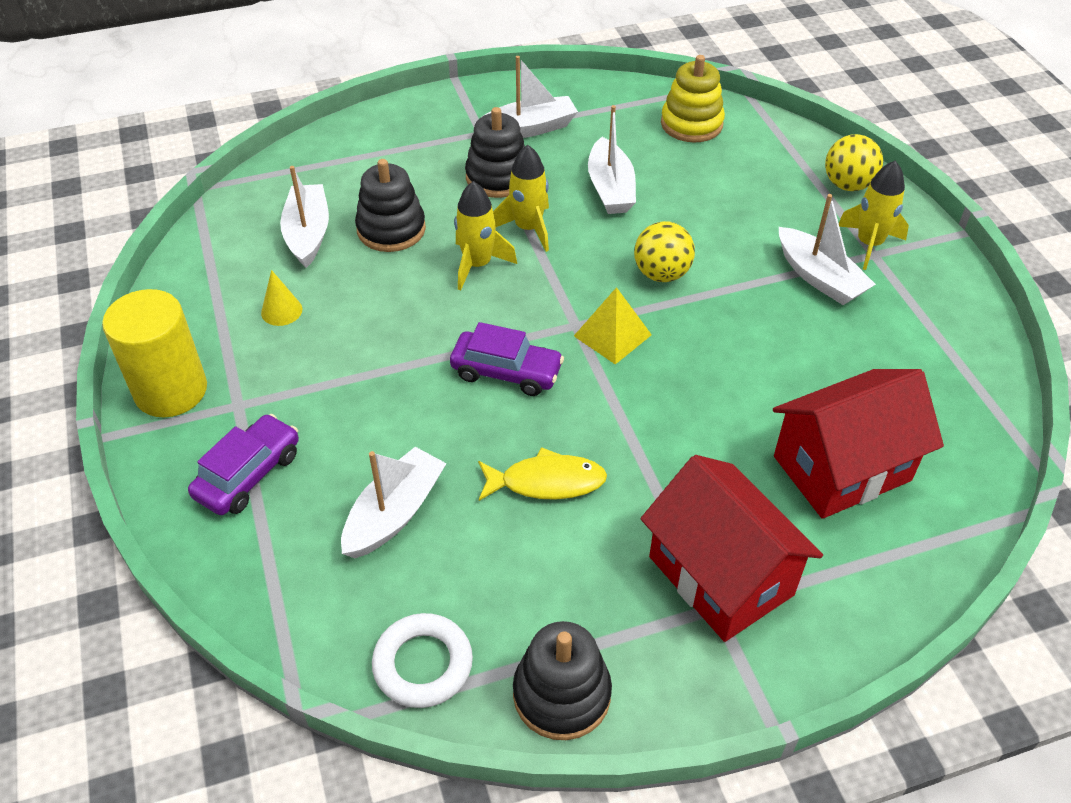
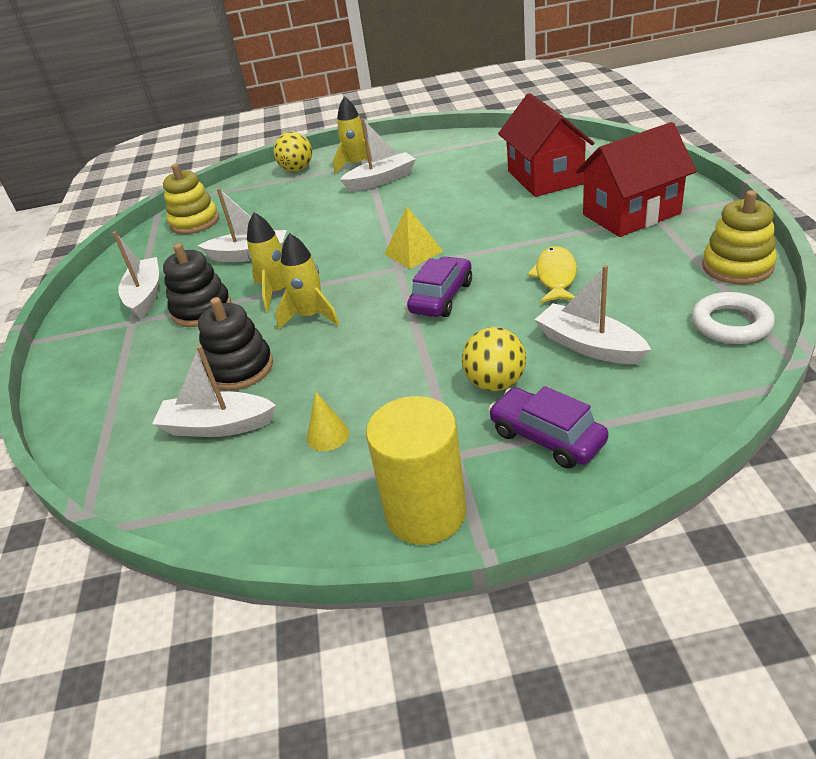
camera: 75 degrees left, 10 degrees down
(561, 694) = (737, 267): black stacking toy -> yellow stacking toy
(661, 274) = (356, 234): yellow ball -> yellow ball (495, 383)

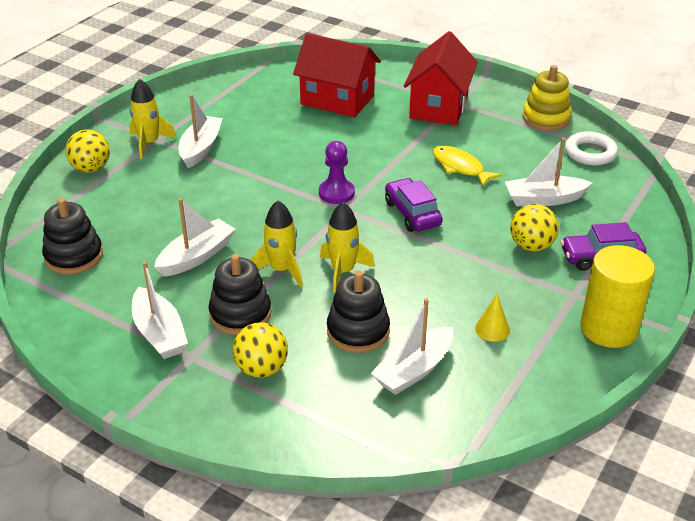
camera: 55 degrees left, 0 degrees up
(145, 295) = (159, 333): white boat -> white boat turned 150 degrees counterclockwise
(145, 356) = (261, 369): none -> yellow ball
(195, 222) = (74, 256): yellow stacking toy -> black stacking toy
(413, 252) = (336, 193): yellow pyramid -> purple pawn

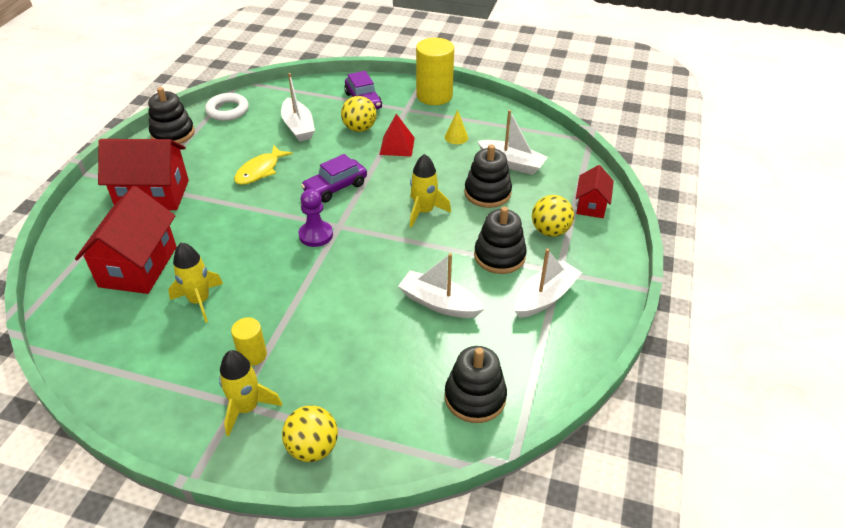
camera: 105 degrees left, 5 degrees up
(201, 148) = (252, 355): white boat -> yellow cylinder
(281, 270) = (436, 245): yellow rocket -> yellow rocket (199, 301)
(292, 426) = (591, 205): none -> red house
(484, 271) = (397, 146): none -> red pyramid
(546, 118) = (173, 133): yellow stacking toy -> black stacking toy

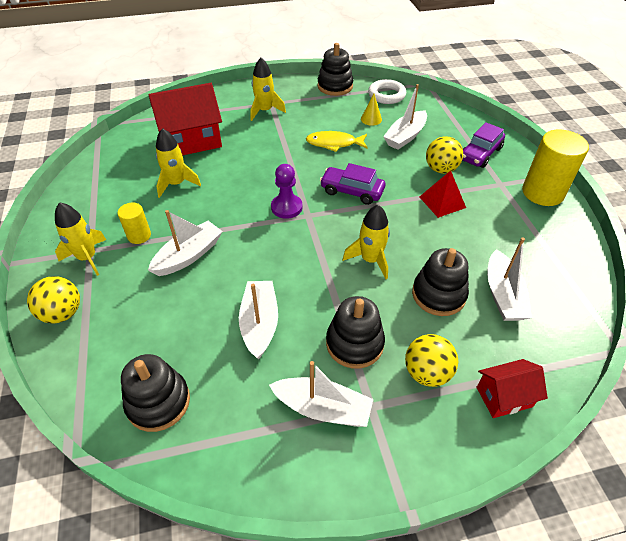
camera: 60 degrees right, 5 degrees up
(153, 195) = (265, 111): red house -> yellow rocket
(317, 324) = (188, 255): none -> white boat
(456, 137) = (498, 235): yellow cone -> yellow cone (371, 119)

